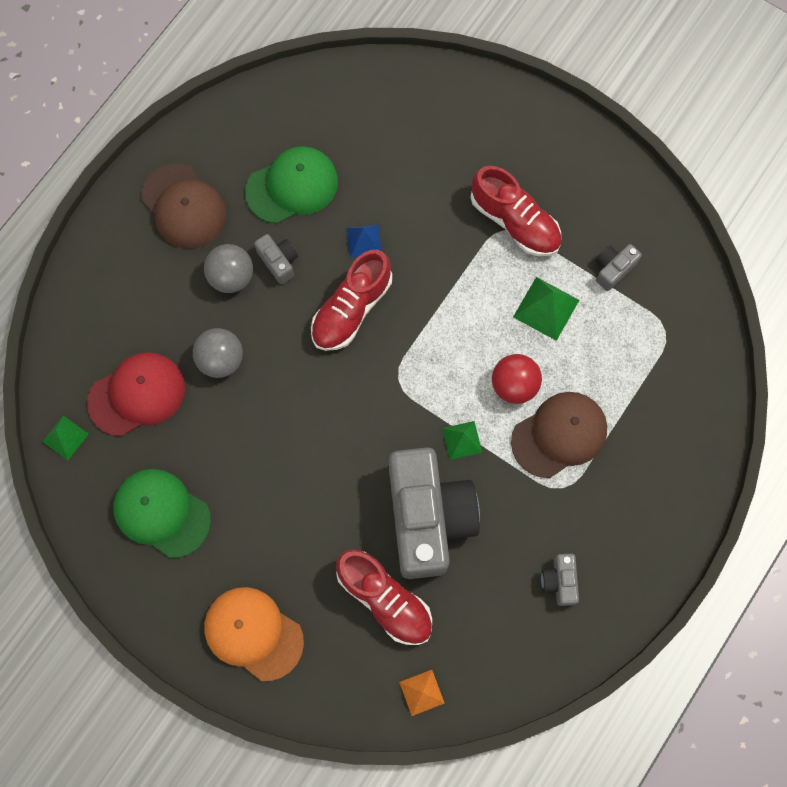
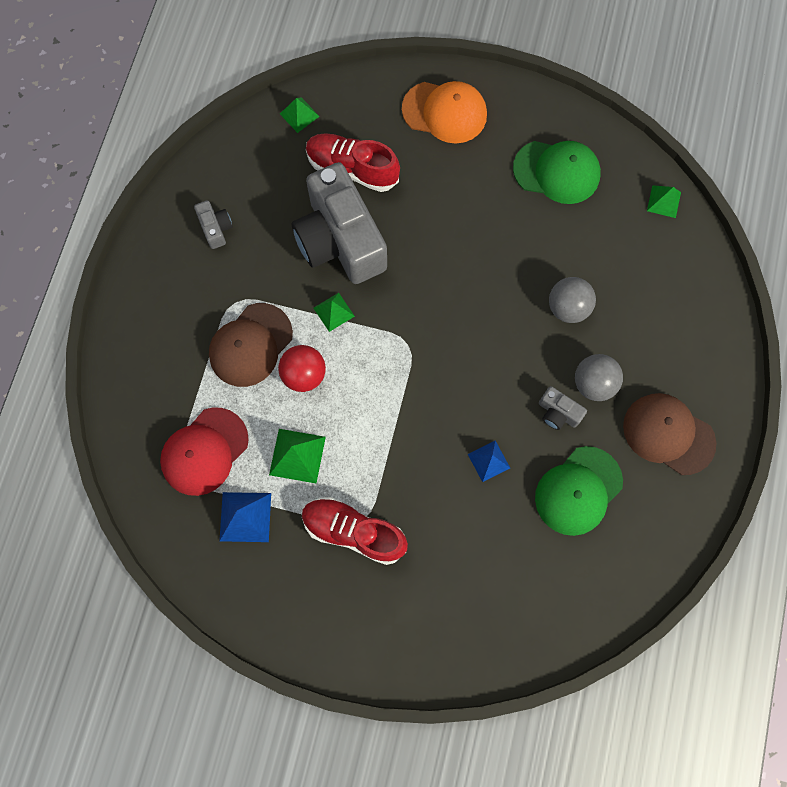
camera: 160 degrees right, 0 degrees up
(137, 394) = (623, 255): red cap -> red cap (204, 451)
(351, 309) = (473, 392): red shoe -> none
(421, 692) = (299, 115): orange pyramid -> green pyramid
(613, 269) = (245, 517): grey camera -> blue pyramid

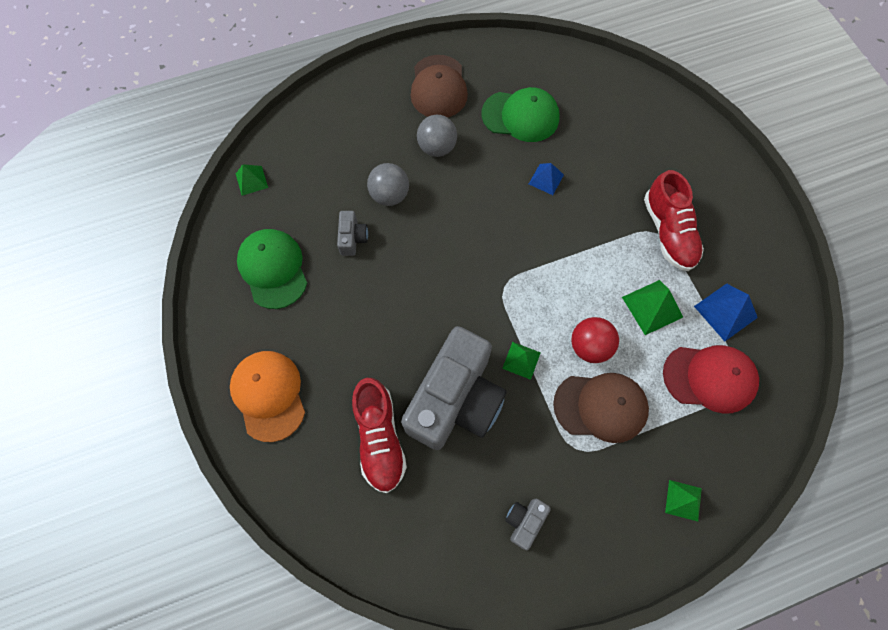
camera: 125 degrees left, 5 degrees down
(299, 115) = (355, 530): green pyramid -> green pyramid (683, 500)
(558, 413) = (476, 157): grey camera -> grey camera (352, 238)

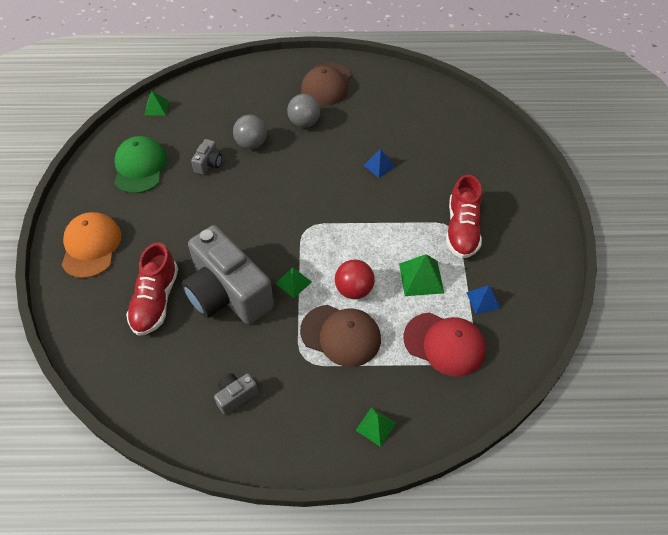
camera: 20 degrees right, 15 degrees down
(455, 400) = (227, 293): grey camera -> grey camera turned 90 degrees clockwise
(520, 116) = (381, 119): green cap -> none
(725, 311) = (483, 300): blue pyramid -> blue pyramid, size x0.66

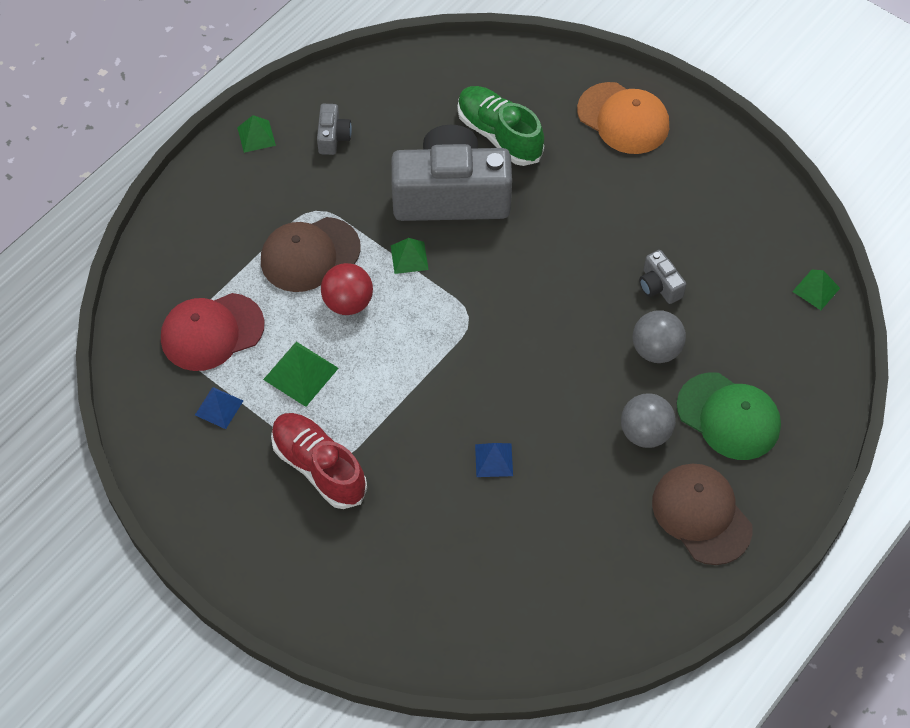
camera: 130 degrees right, 5 degrees up
(140, 167) = (713, 218): green cap -> green cap (728, 416)
(155, 300) = (499, 135): red shoe -> green shoe
(375, 426) = (198, 217): green pyramid -> green pyramid (256, 136)

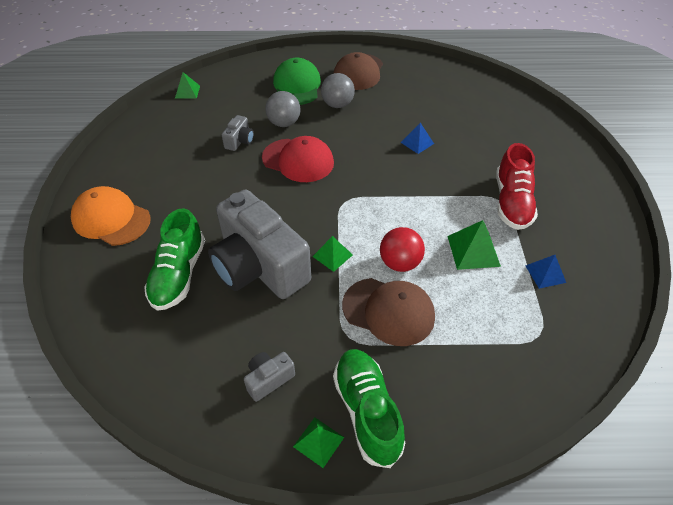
camera: 130 degrees left, 10 degrees down
(212, 332) = (508, 321): red cap -> red cap (298, 160)
(246, 178) = (367, 411): none -> green shoe
(623, 118) = (111, 219): orange cap -> orange cap turned 60 degrees counterclockwise

